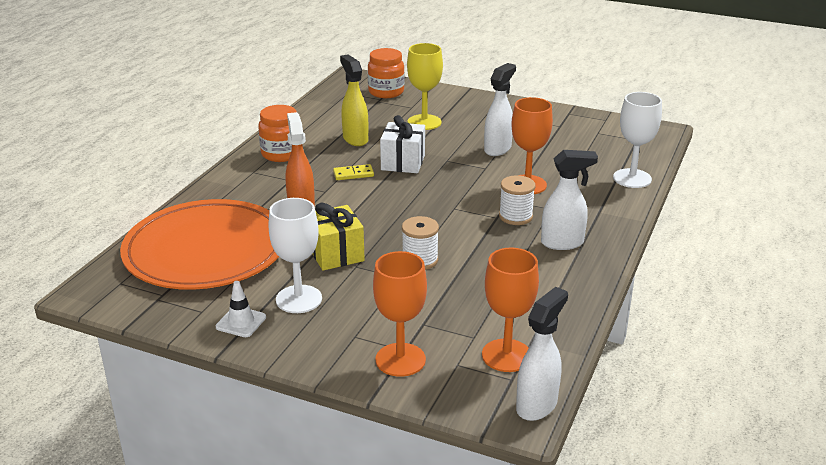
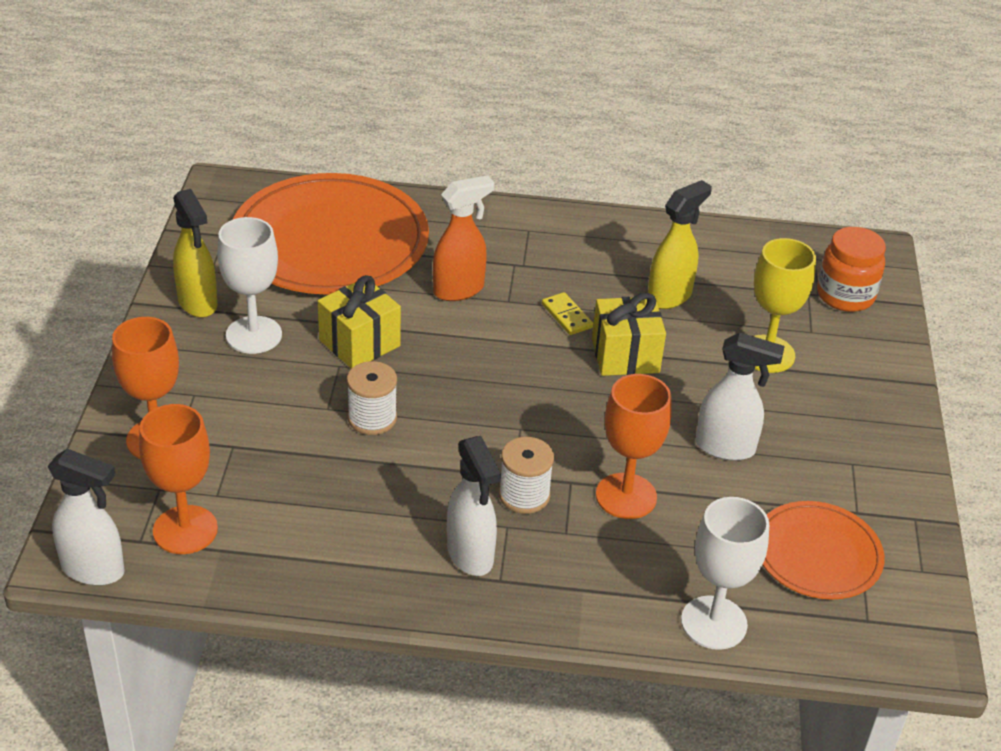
camera: 70 degrees right, 10 degrees up
(241, 322) = (198, 303): white traffic cone -> yellow spray bottle
(281, 154) = (588, 241): orange jar -> none
(403, 162) = (625, 355): white gift -> yellow gift
(588, 142) = (817, 554): none -> orange plate

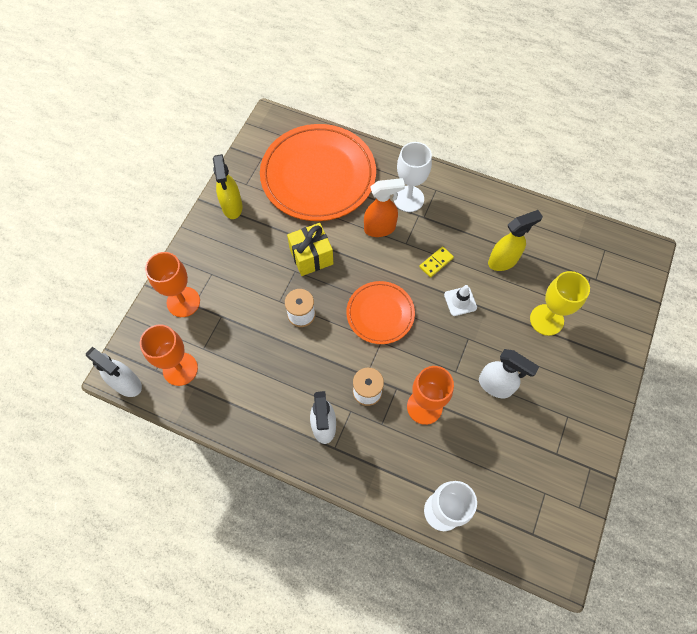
camera: 20 degrees right, 25 degrees up
(254, 335) = (255, 237): white goblet -> white goblet (408, 199)
(567, 316) = (436, 262): yellow domino -> yellow domino turned 60 degrees clockwise
(625, 355) = (460, 301): yellow gift -> white traffic cone
(817, 554) = (521, 479): orange plate -> orange plate (380, 313)
(845, 295) = (613, 284): orange jar -> none

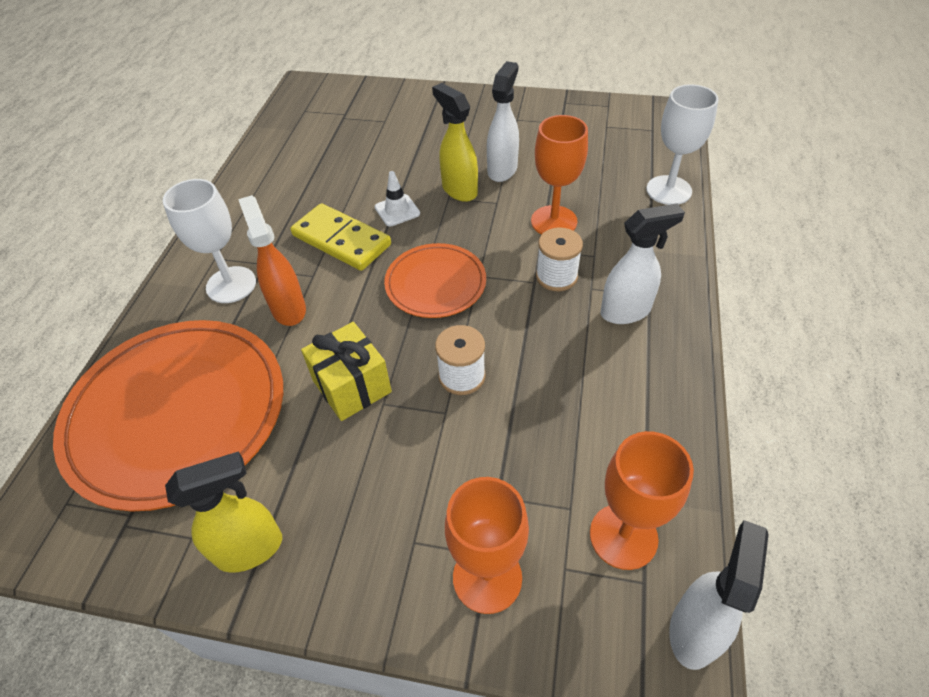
camera: 100 degrees left, 15 degrees down
(436, 262) = (341, 240): yellow domino -> yellow domino, size x1.98
(503, 261) = (330, 182): yellow spray bottle -> yellow spray bottle (459, 190)
(546, 320) = (406, 142): yellow goblet -> none

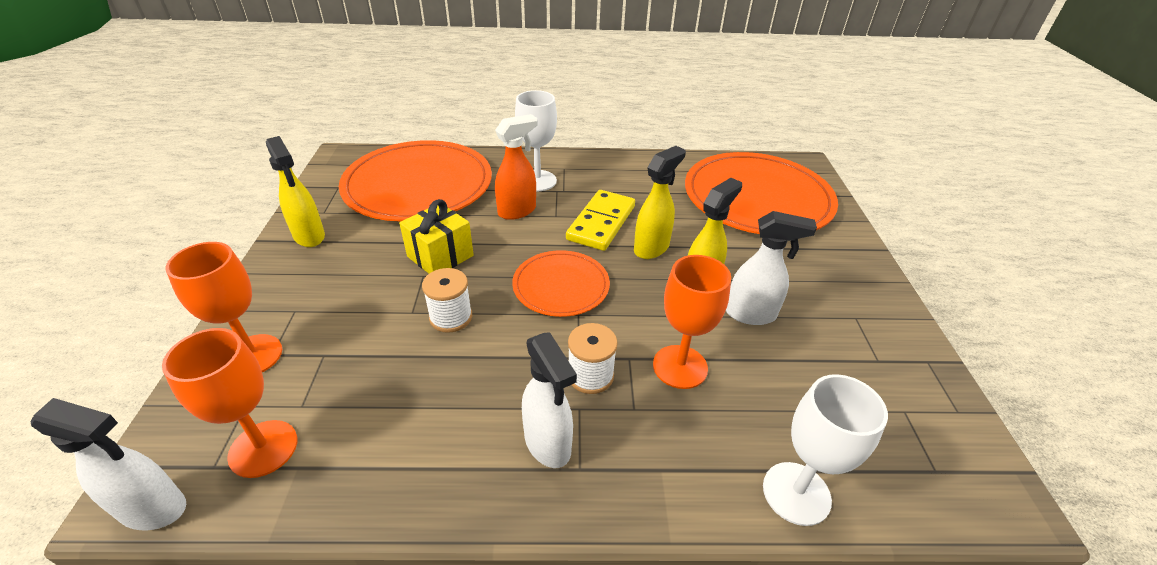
camera: 75 degrees right, 10 degrees down
(346, 127) = (757, 198): none -> orange plate
(397, 210) = (652, 248): white traffic cone -> yellow spray bottle

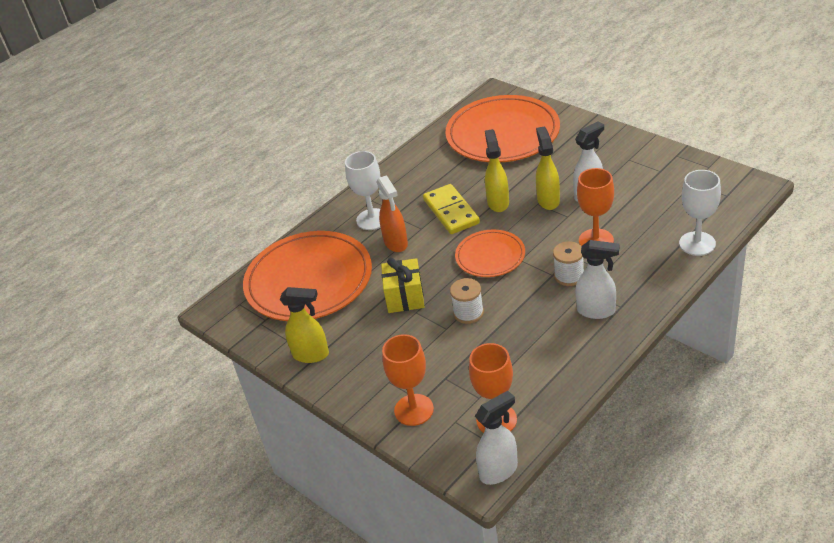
camera: 40 degrees left, 0 degrees up
(517, 211) = (396, 243): orange spray bottle -> orange spray bottle turned 150 degrees clockwise

